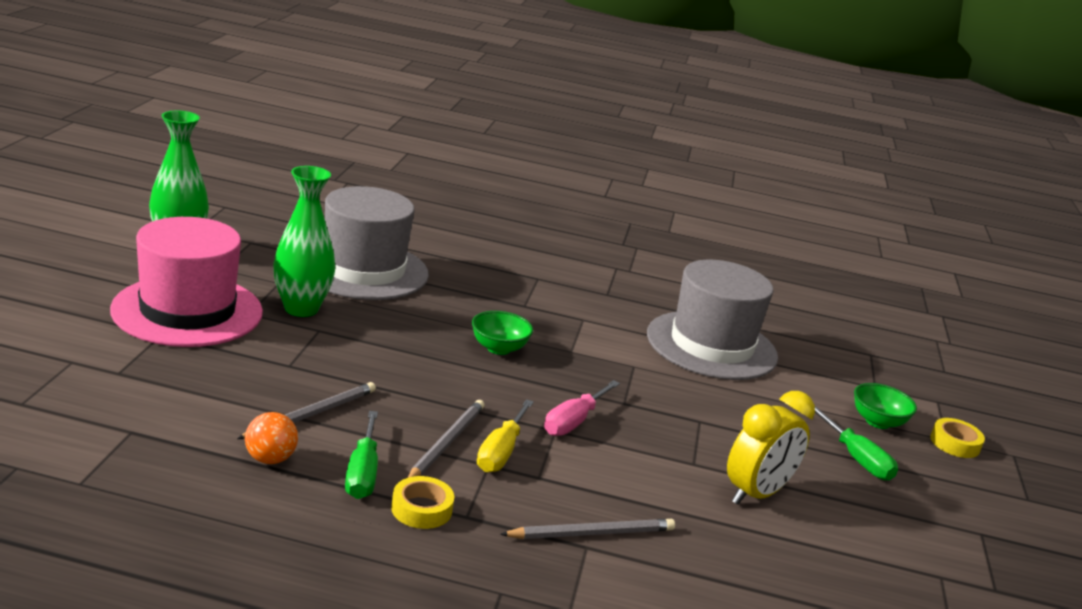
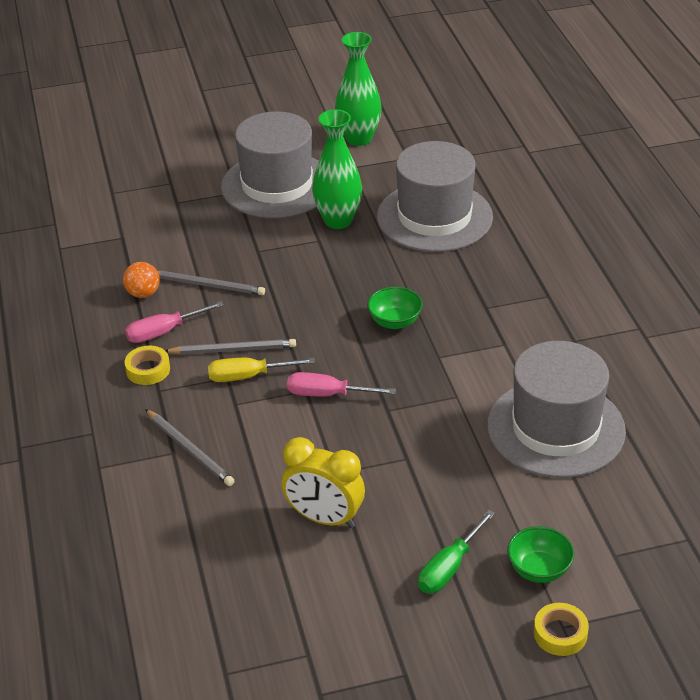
camera: 70 degrees right, 15 degrees up
(187, 311) = (277, 185): pink hat -> grey hat
(362, 472) = (164, 332): green screwdriver -> pink screwdriver

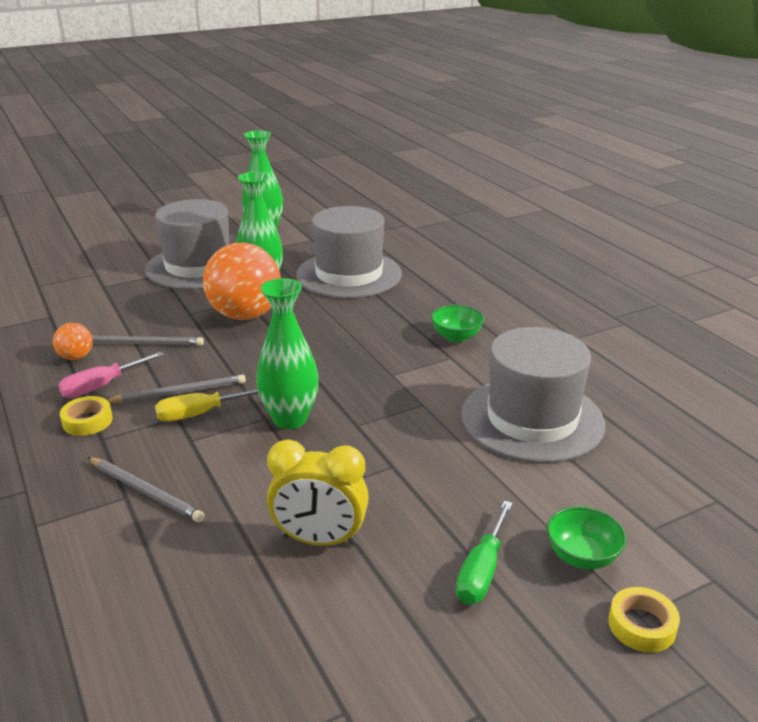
camera: 15 degrees left, 10 degrees down
(312, 261) = (245, 315): none -> orange ball
(328, 394) = (290, 419): pink screwdriver -> green vase
(394, 322) = (339, 352): green bowl -> green bowl (456, 337)

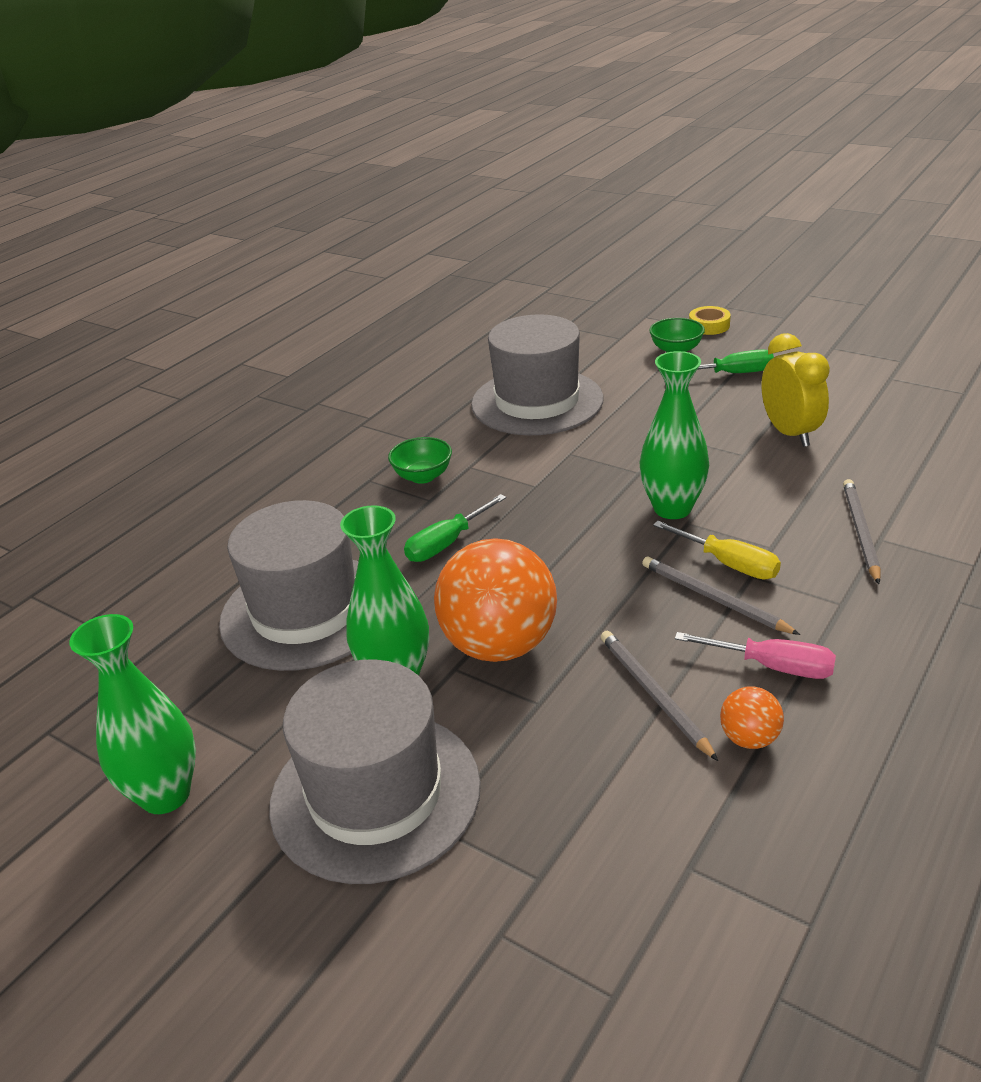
camera: 115 degrees left, 5 degrees up
(87, 421) = (834, 632): yellow tape -> none
(361, 325) = (447, 543): none -> green screwdriver

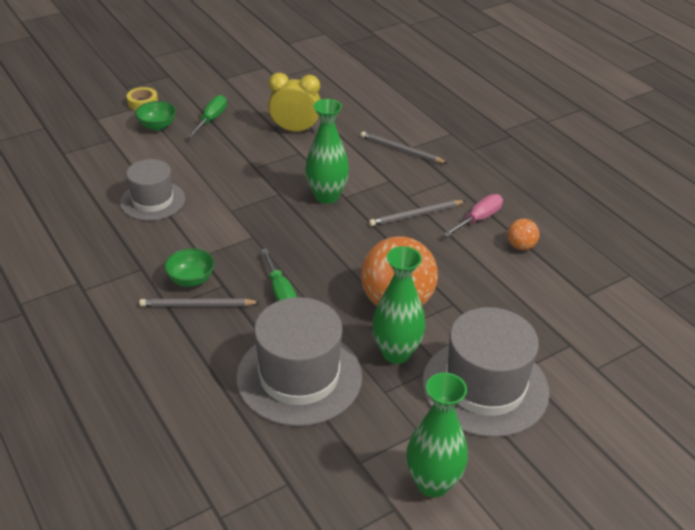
camera: 70 degrees left, 5 degrees up
(537, 402) = (152, 201): grey hat -> grey hat, size x0.63
(654, 695) = (474, 263): grey pencil -> grey pencil (197, 305)
(728, 563) = (392, 199): yellow screwdriver -> none

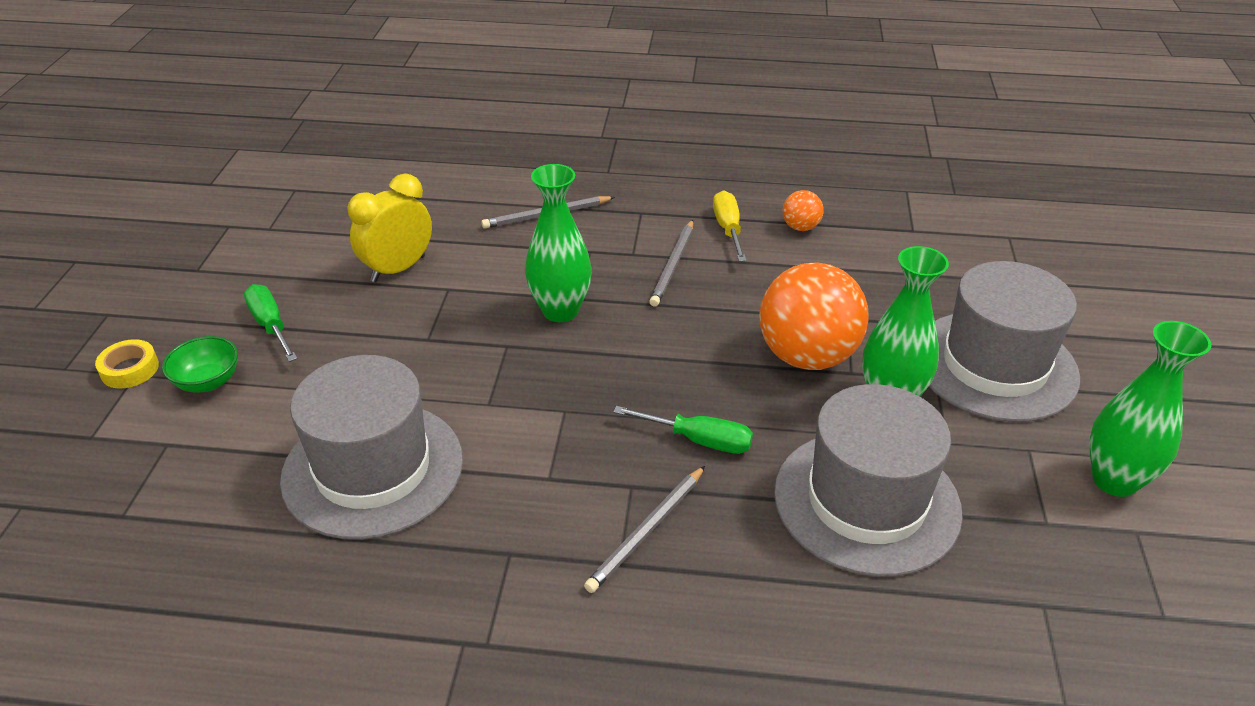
camera: 50 degrees left, 0 degrees up
(152, 201) = (373, 469): grey hat -> grey hat, size x1.59
(191, 279) = (588, 512): green bowl -> none
(478, 219) = (728, 229): pink screwdriver -> yellow screwdriver

